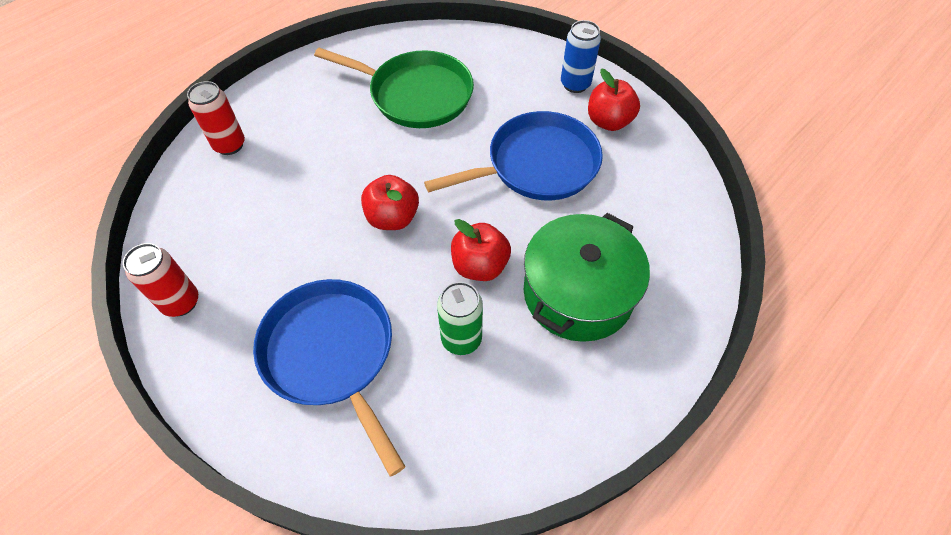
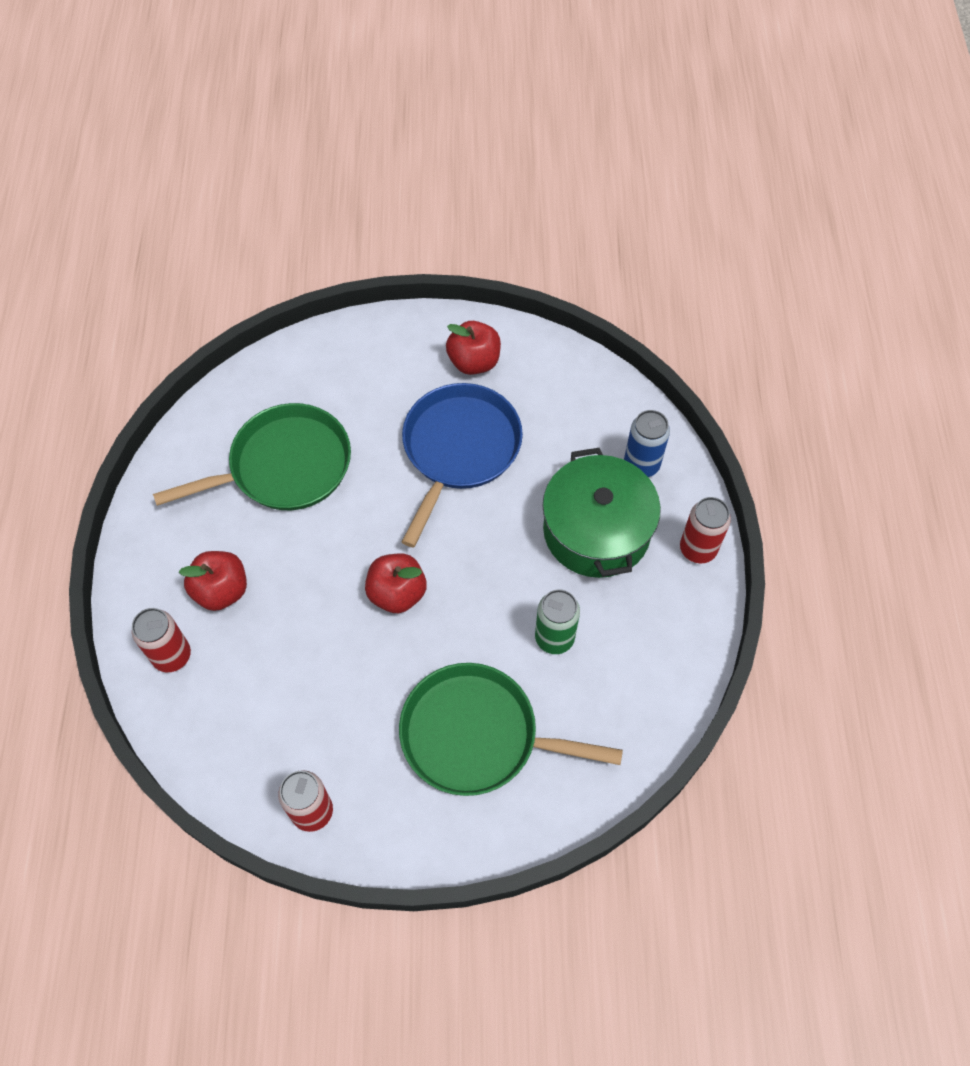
camera: 45 degrees left, 5 degrees up
(331, 354) = (476, 735): blue pan -> green pan
(480, 266) = (507, 572): red apple -> red apple (221, 590)
(575, 84) = (410, 346): blue can -> blue can (641, 465)
(648, 375) = (698, 549): none -> red can

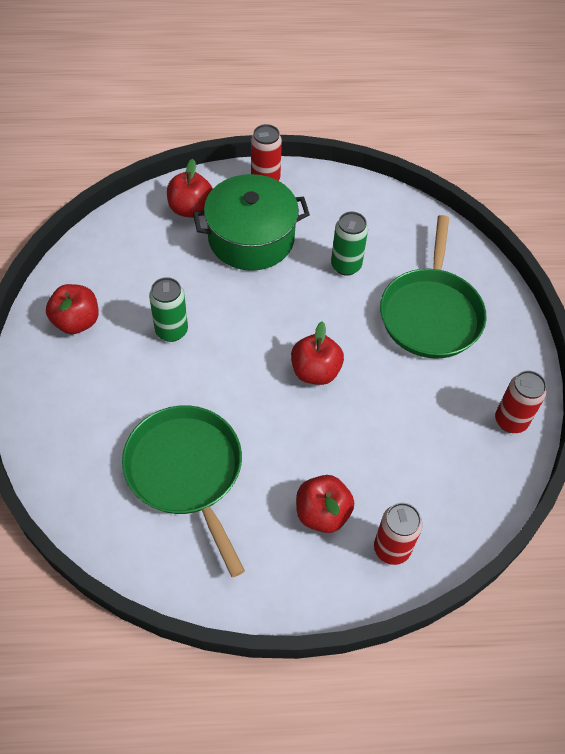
camera: 95 degrees left, 5 degrees down
(459, 449) = (171, 331): blue pan -> green can
(641, 465) = (190, 209): blue can -> red apple

